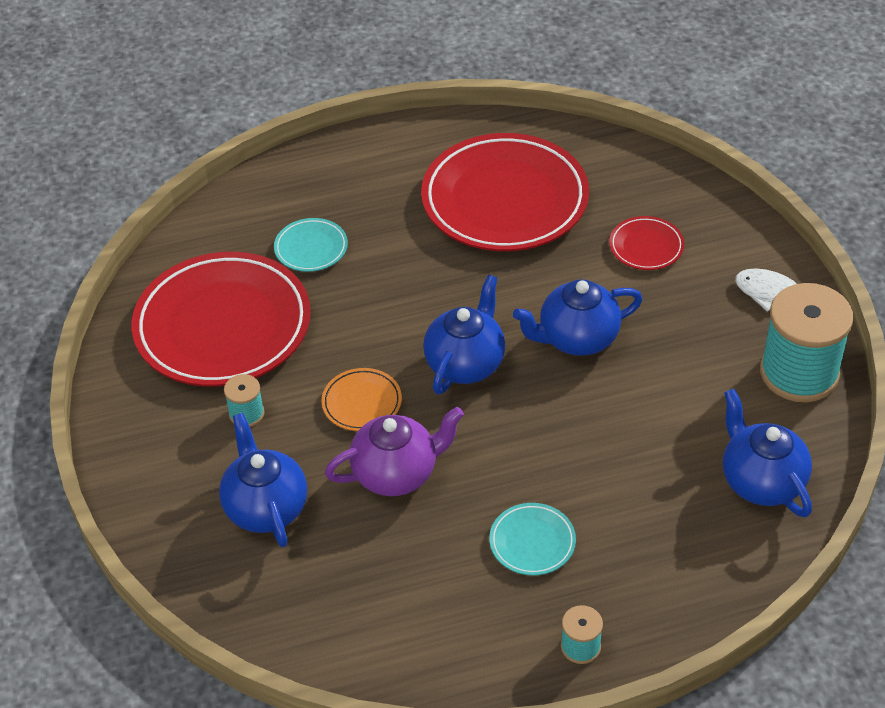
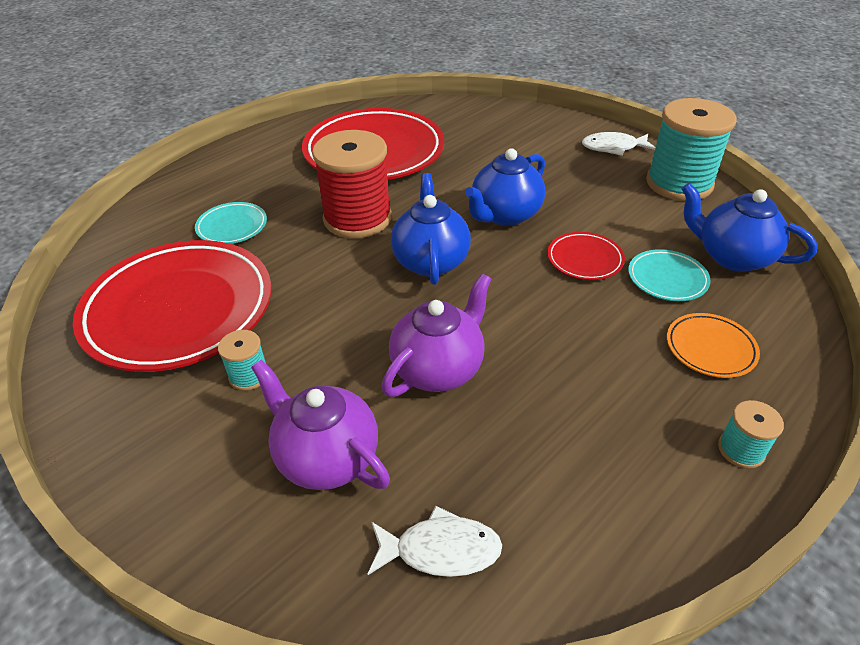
camera: 30 degrees left, 5 degrees down
(266, 507) = (326, 457): blue teapot -> purple teapot
(302, 608) = (440, 550): none -> white fish
(362, 403) = (361, 323): orange plate -> orange plate (710, 348)
(431, 284) = (357, 218): none -> red spool
(532, 542) = (610, 375): turquoise plate -> turquoise plate (667, 279)
(646, 246) = (502, 148): red plate -> red plate (584, 259)

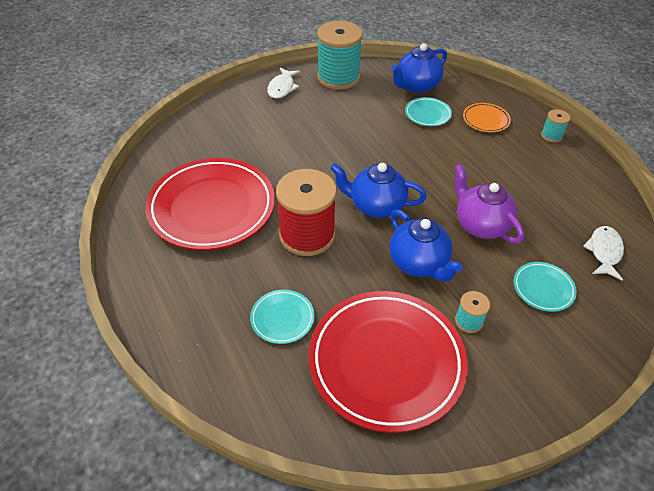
camera: 75 degrees left, 5 degrees up
(326, 457) = (543, 288): purple teapot -> turquoise plate
(505, 215) = (338, 158): blue teapot -> blue teapot (418, 263)
(584, 259) = (399, 138): red plate -> none

